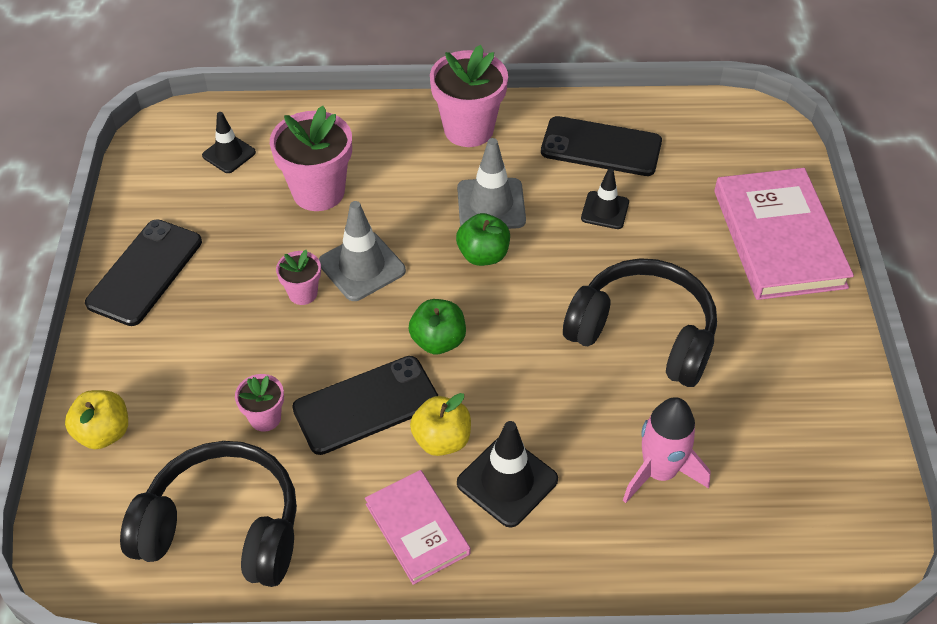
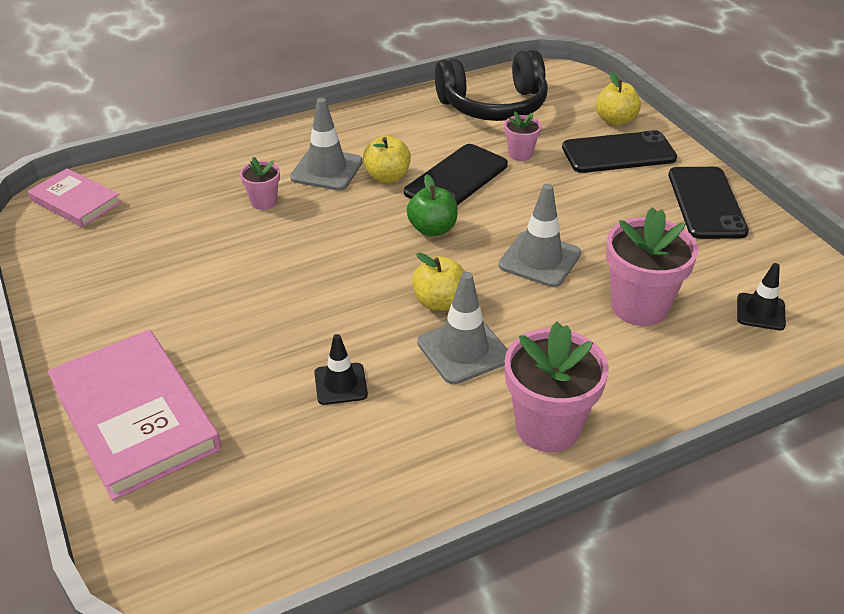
camera: 155 degrees right, 10 degrees down
(303, 293) = (569, 227): pink flower pot -> pink flower pot (264, 202)
(417, 529) = (373, 135): pink book -> pink book (75, 201)
(483, 255) = (439, 302): green apple -> yellow apple
(507, 481) = (326, 170): black traffic cone -> grey traffic cone
(601, 147) = (379, 460): black phone -> black phone (618, 153)
(643, 334) = (258, 284): black headphones -> none
(659, 472) = (216, 203): pink rocket -> none

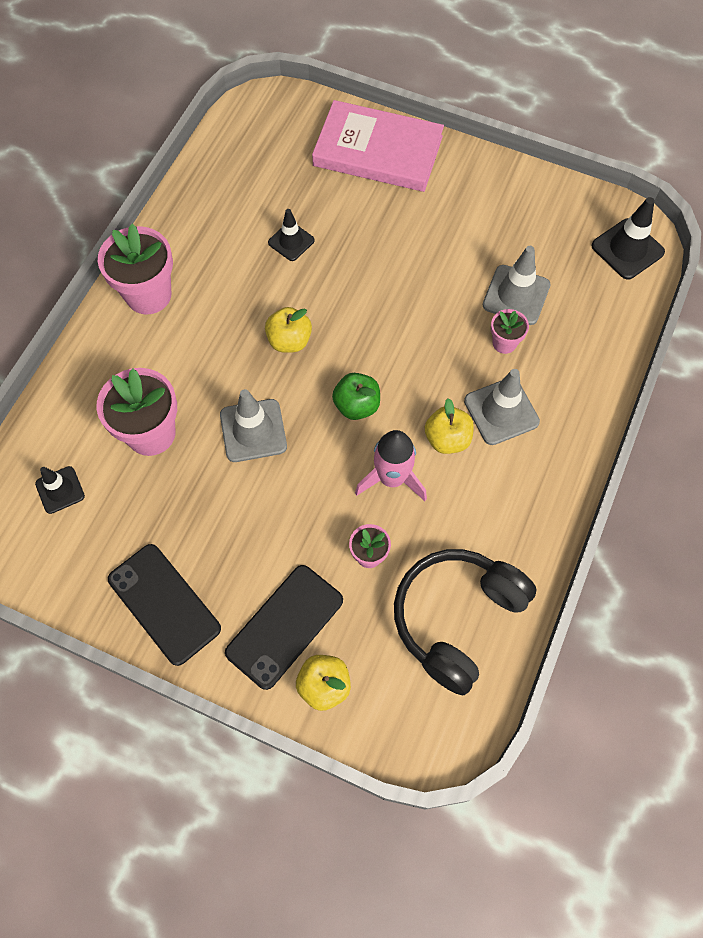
camera: 140 degrees right, 25 degrees up
(75, 201) = (627, 249): pink book -> black traffic cone
(456, 179) = (392, 478): black phone -> pink rocket
(463, 350) = (240, 313): grey traffic cone -> grey traffic cone (516, 295)

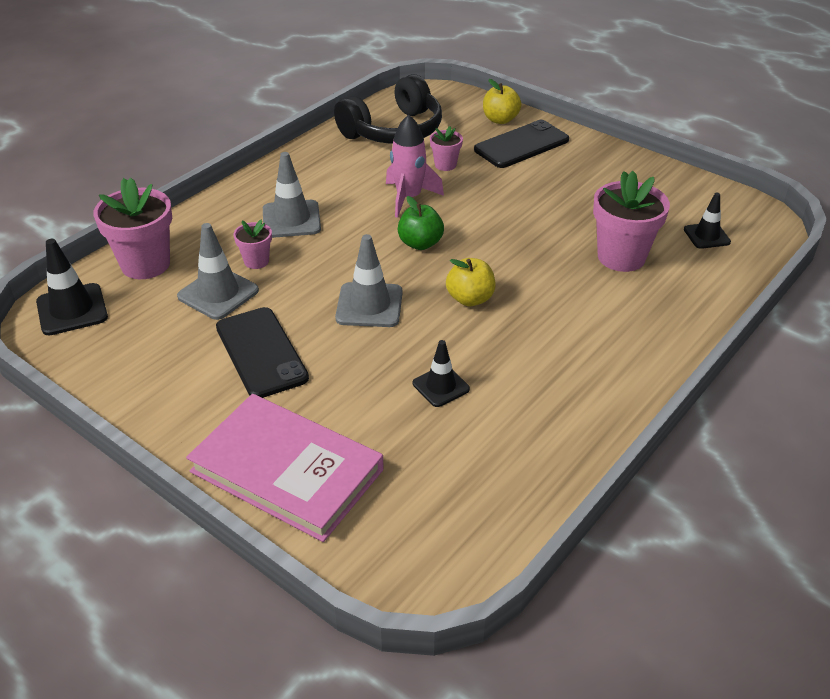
camera: 165 degrees left, 25 degrees down
(148, 295) = (621, 365): pink flower pot -> pink flower pot (145, 264)
(164, 604) = (613, 167): black phone -> black phone (261, 352)
(253, 430) = (523, 243): grey traffic cone -> grey traffic cone (369, 305)
(447, 439) = (349, 211): yellow apple -> none

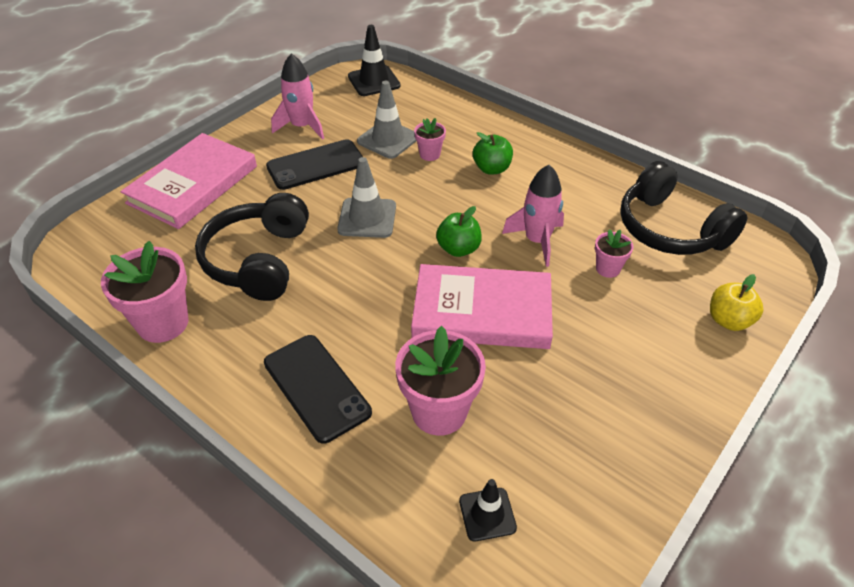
camera: 90 degrees right, 5 degrees up
(145, 264) = (425, 103): pink flower pot -> pink flower pot (163, 323)
(168, 372) = (302, 127): none -> pink rocket
(291, 219) = (491, 169): grey traffic cone -> green apple
(441, 386) = (258, 260): black traffic cone -> black headphones
(470, 299) = (371, 281): yellow apple -> none
(504, 232) = (482, 311): none -> pink book
(521, 145) = (671, 337): black phone -> black phone (316, 387)

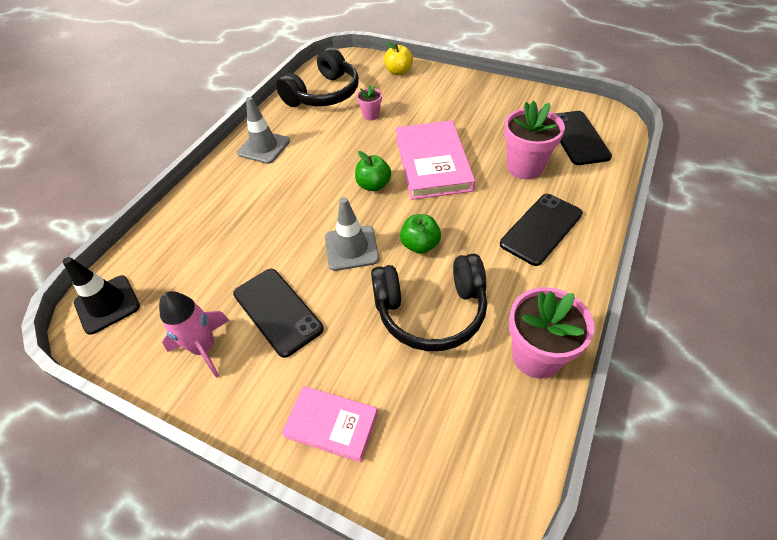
camera: 100 degrees left, 5 degrees up
(193, 185) = (331, 424): pink book -> pink book, size x0.58
(388, 139) = (227, 263): grey traffic cone -> grey traffic cone (264, 147)
(429, 154) = (250, 226): pink flower pot -> none
(487, 514) = (577, 138): black traffic cone -> black phone
(491, 169) = (268, 184): green apple -> green apple (420, 245)
(537, 241) = (352, 148): pink rocket -> none

